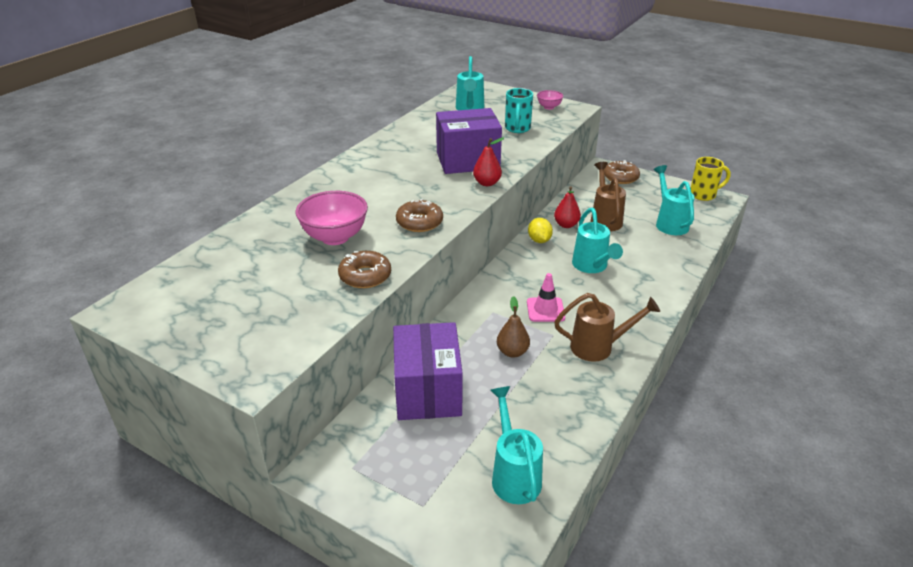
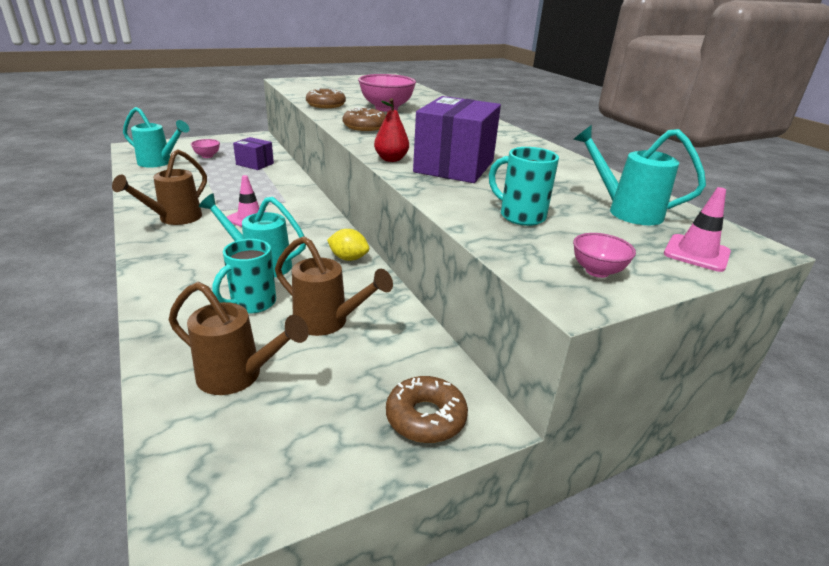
camera: 120 degrees right, 5 degrees down
(428, 391) = (255, 164): purple box -> purple box, size x0.55
(446, 452) = (207, 156): none -> pink bowl
(499, 93) = (696, 253): none -> pink traffic cone
(512, 352) = (235, 192): brown pear -> none
(566, 225) = (354, 288): red pear -> none
(627, 247) = (252, 303): none -> turquoise mug
(669, 223) = (239, 377): turquoise watering can -> brown watering can
(703, 195) = (241, 500): yellow mug -> none

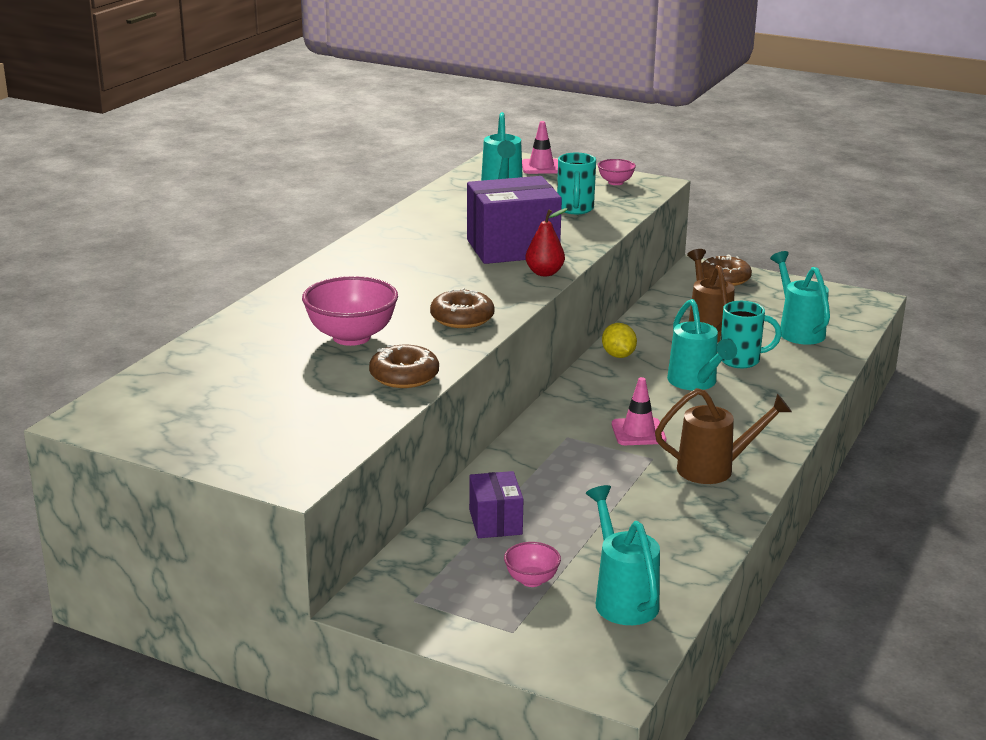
camera: 125 degrees left, 5 degrees down
(239, 377) = (798, 330): brown watering can -> turquoise watering can

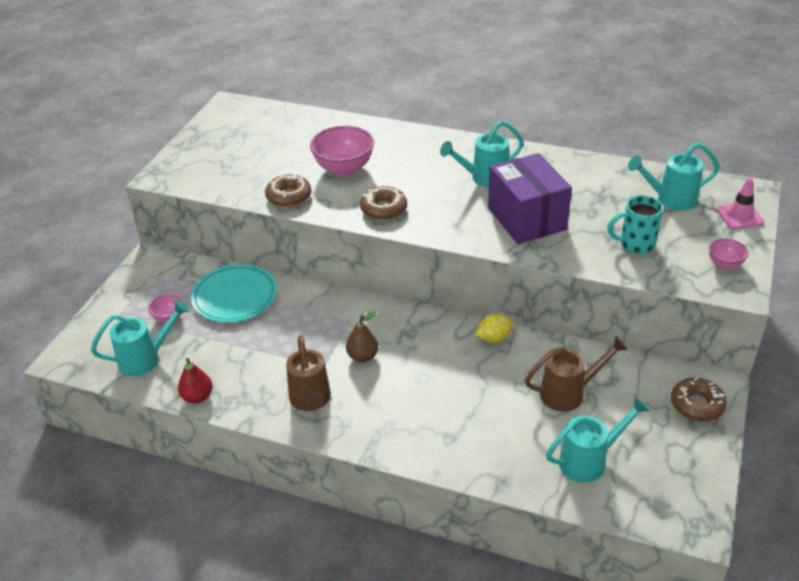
camera: 85 degrees right, 15 degrees up
(495, 522) = (235, 296): purple box -> turquoise plate
(544, 273) = (480, 239): red pear -> red pear (197, 397)
(638, 432) = (363, 356): pink traffic cone -> brown pear
(695, 383) = (454, 387): turquoise watering can -> turquoise watering can (484, 178)
(741, 360) = (508, 417): turquoise mug -> none

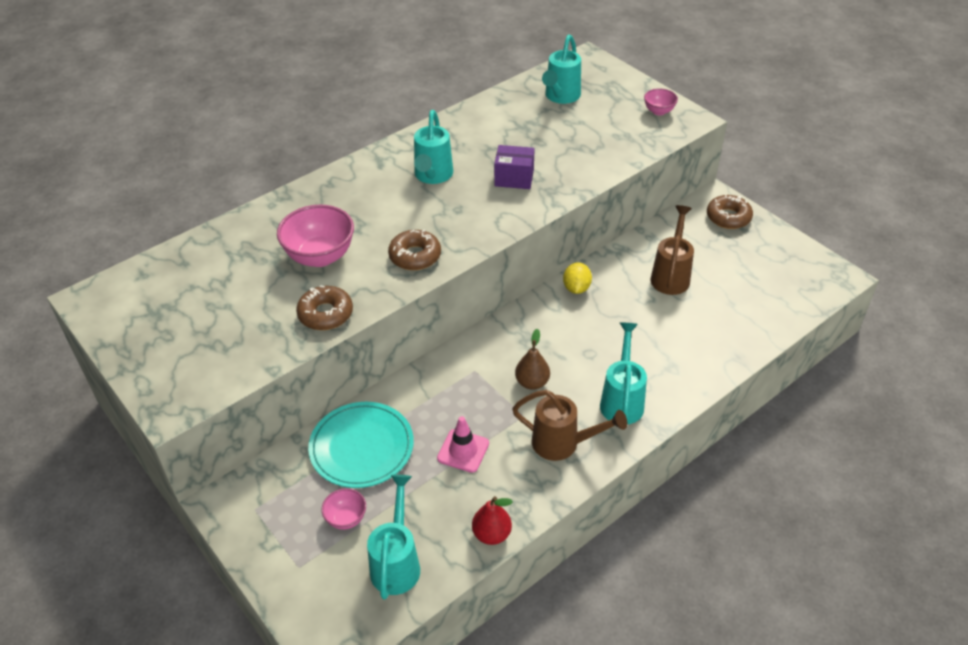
camera: 60 degrees left, 5 degrees up
(526, 219) = (514, 178): purple box -> purple box, size x0.55
(590, 460) = (747, 298): turquoise watering can -> turquoise watering can (622, 400)
(635, 244) = (599, 139): turquoise mug -> none
(740, 216) = (610, 77): pink traffic cone -> pink traffic cone (463, 451)

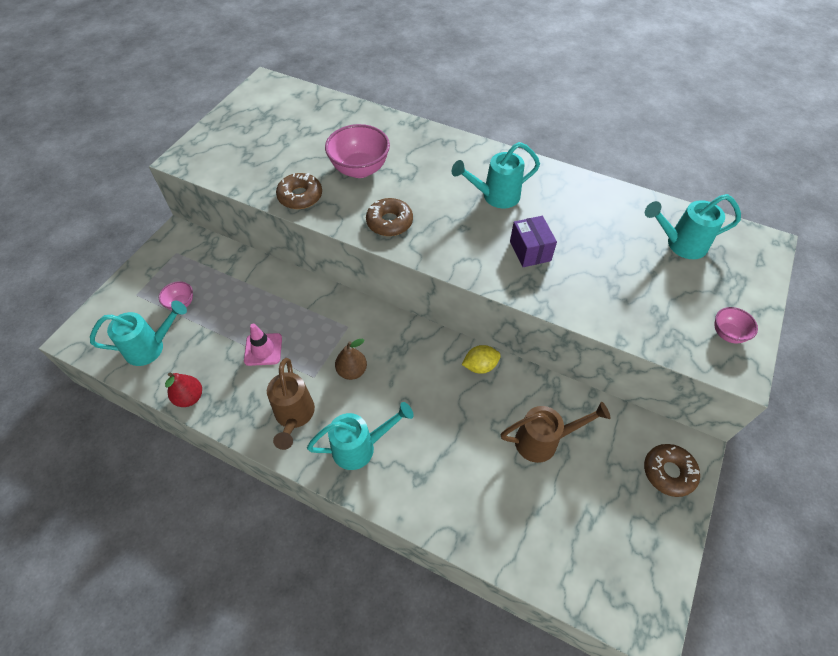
camera: 65 degrees right, 10 degrees up
(361, 447) = (245, 287): turquoise plate -> none

